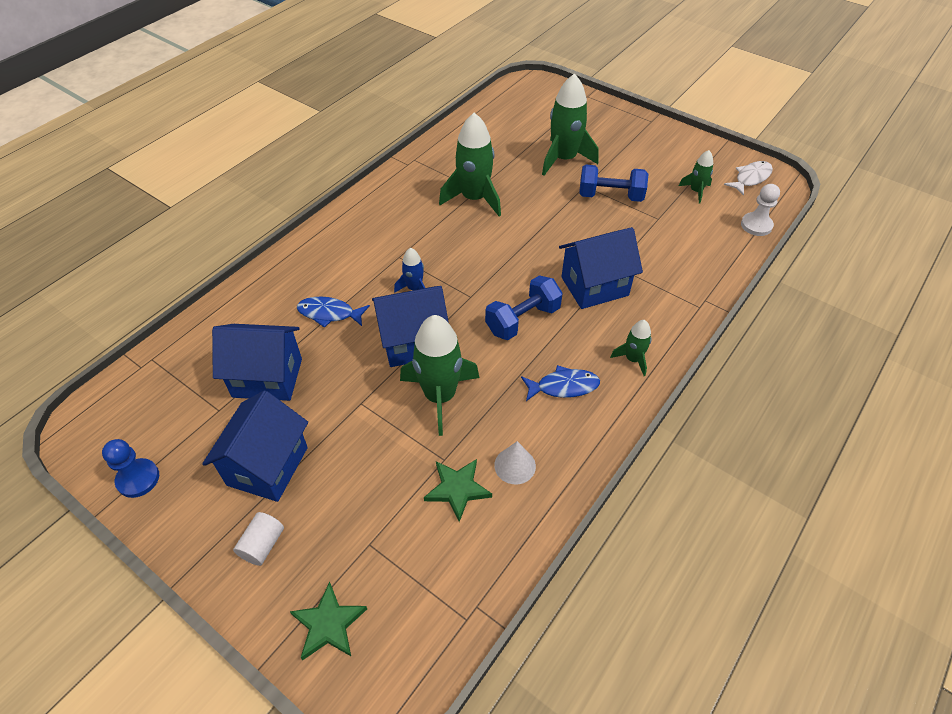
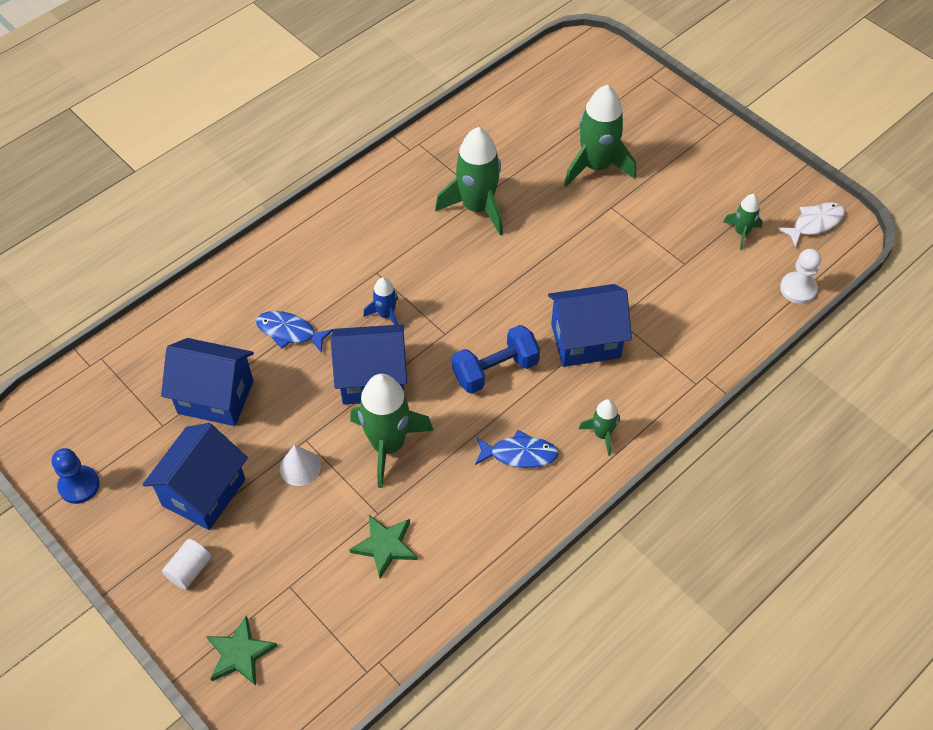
camera: 10 degrees right, 5 degrees up
(515, 465) = (447, 531): white cone -> white cone (300, 467)
(610, 196) = (637, 225): blue dumbbell -> none

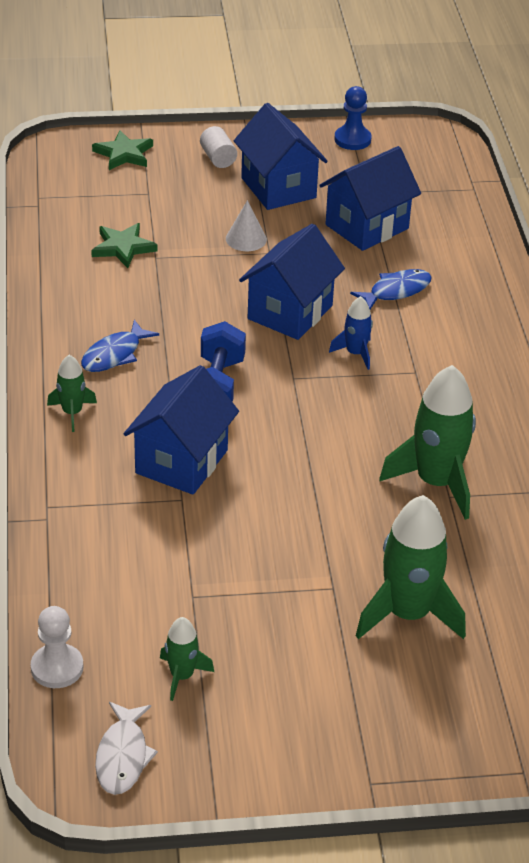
camera: 125 degrees right, 15 degrees down
(388, 445) = (212, 290): green rocket -> none

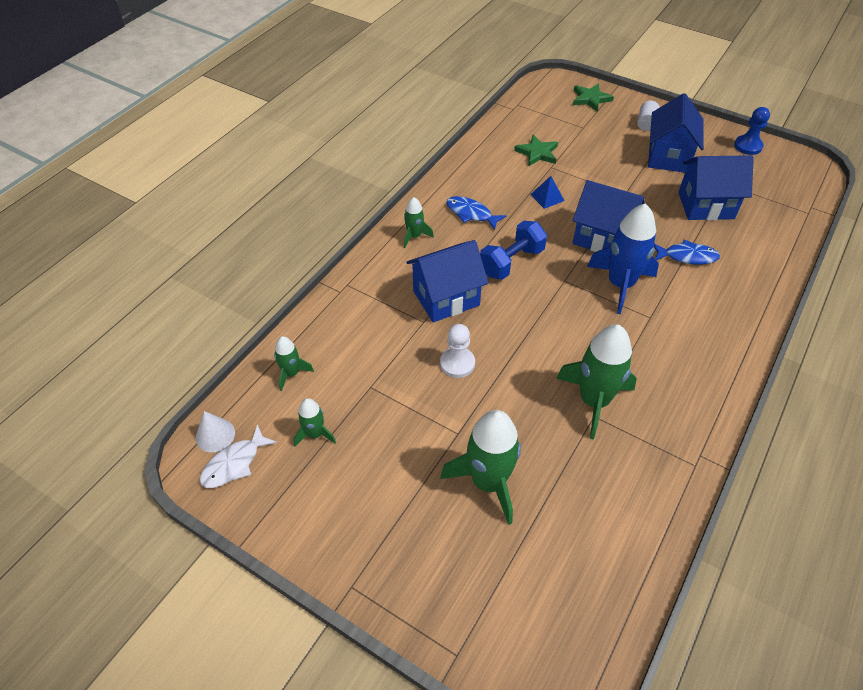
camera: 40 degrees right, 10 degrees up
(57, 668) = (256, 385): white pawn -> white pawn (457, 363)
(86, 633) = (291, 373): none -> green rocket
(114, 355) = (471, 214): blue fish -> blue fish turned 45 degrees clockwise
(186, 295) = (547, 197): none -> blue pyramid
(246, 239) = (617, 179): white cone -> white cone (215, 435)
(290, 312) = (602, 237): blue house -> blue house turned 45 degrees clockwise
(355, 353) = (620, 284): blue rocket -> blue rocket, size x1.96

